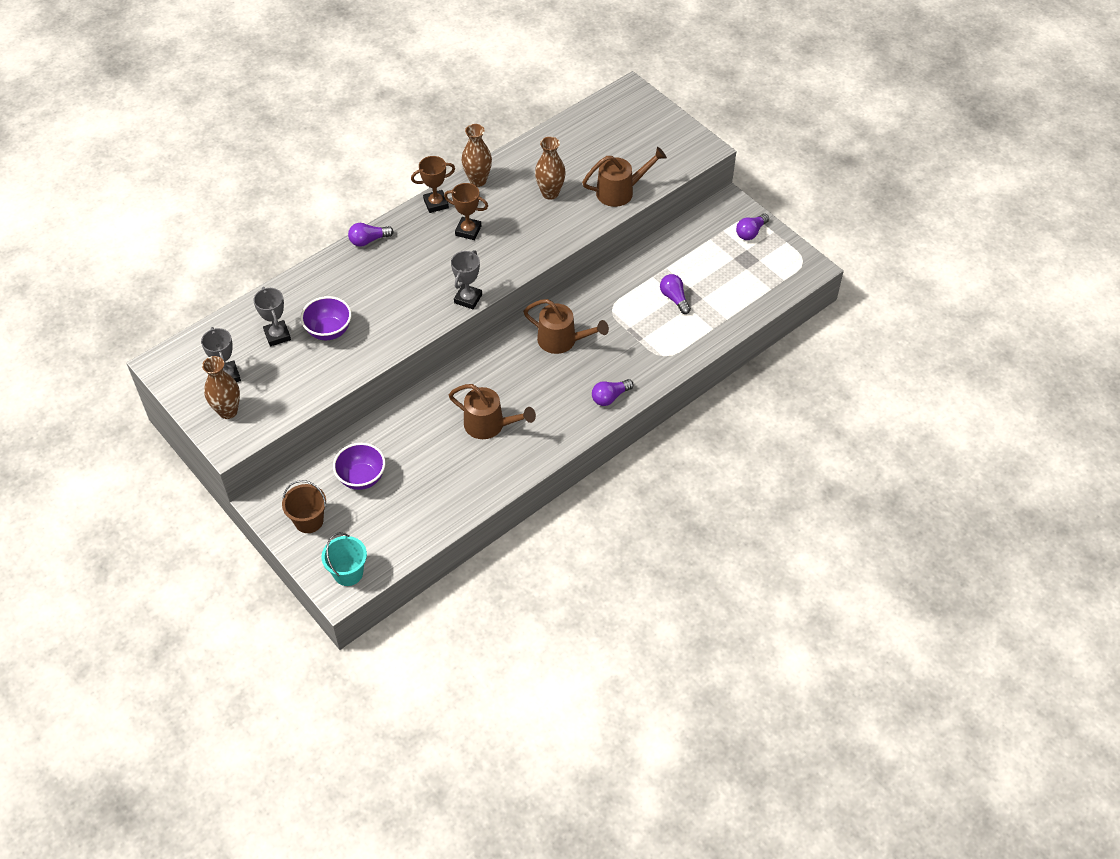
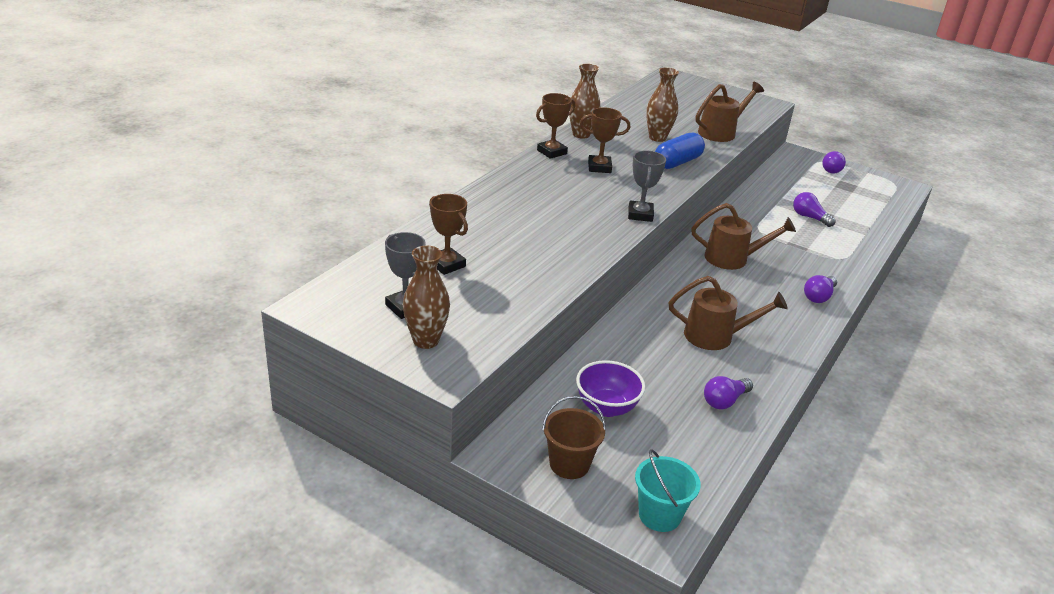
camera: 20 degrees left, 20 degrees down
(277, 335) = (447, 264): grey trophy -> brown trophy
(329, 331) = (506, 254): purple bowl -> none
(368, 240) = (500, 182): purple light bulb -> purple light bulb (724, 401)
(547, 232) = (677, 162): none -> blue capsule

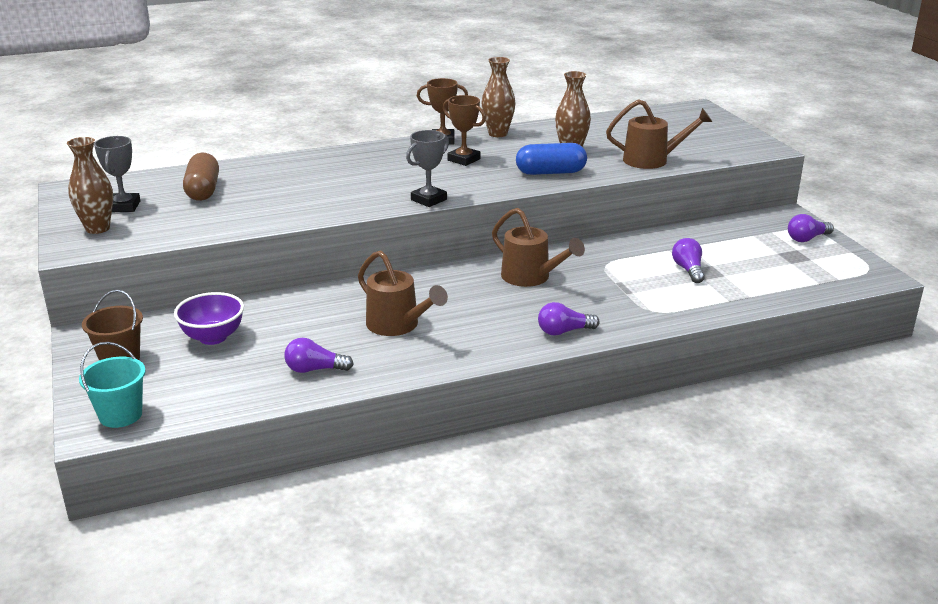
camera: 40 degrees right, 5 degrees down
(447, 264) = (203, 190): brown trophy -> brown capsule

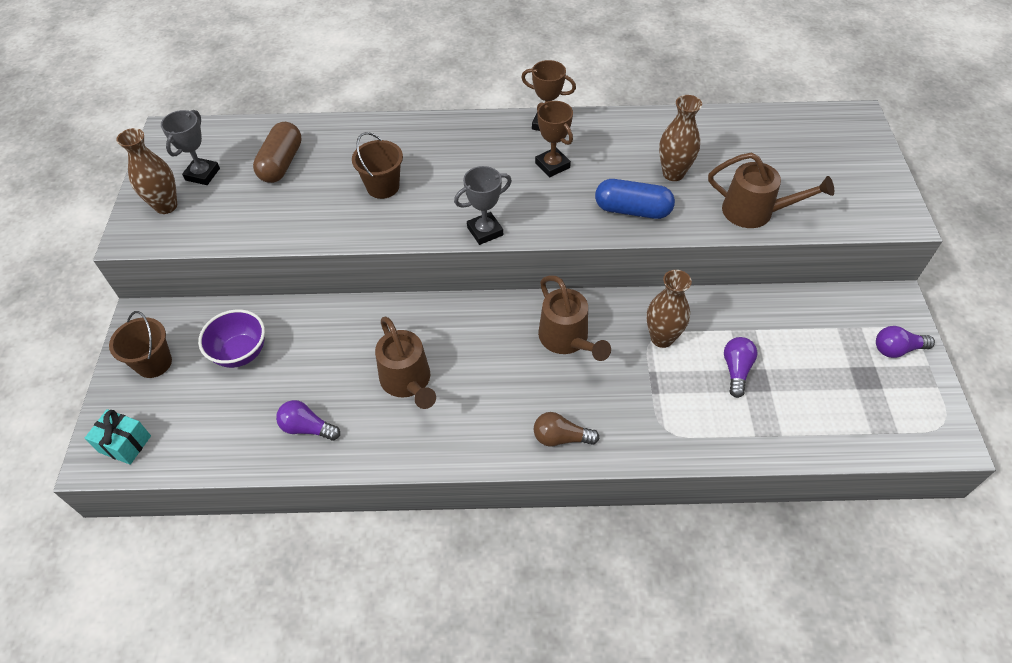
camera: 20 degrees right, 25 degrees up
(120, 415) = (125, 444): turquoise bucket -> turquoise gift
(314, 190) = (383, 187): none -> brown bucket
(498, 134) = (609, 124): brown vase -> brown vase (662, 338)
(564, 331) = (561, 438): purple light bulb -> brown light bulb

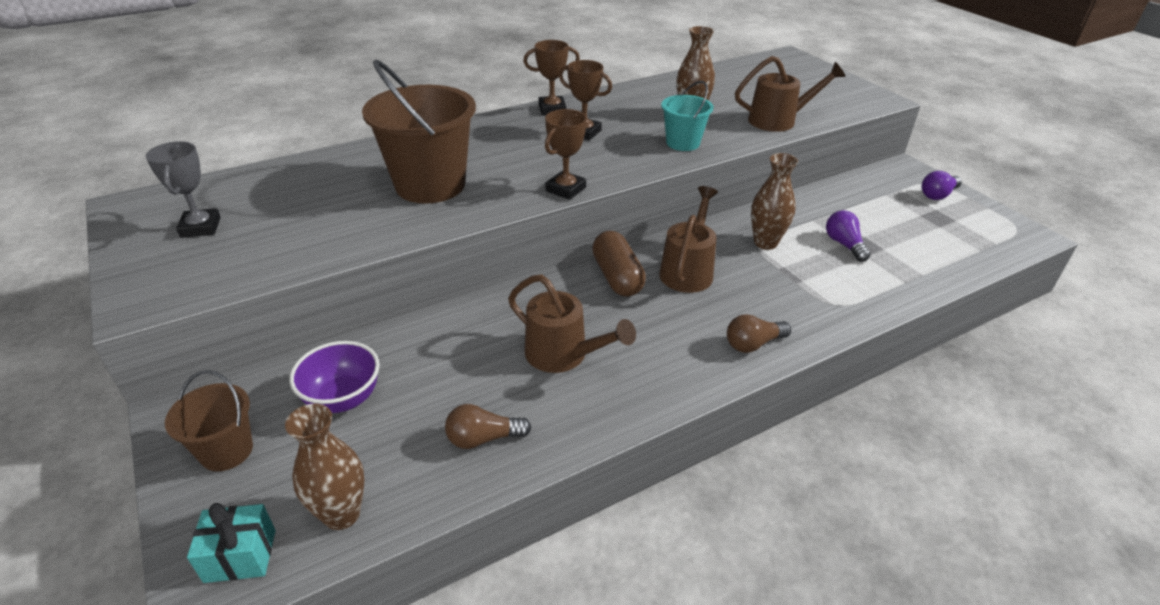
camera: 30 degrees left, 15 degrees down
(166, 206) = (170, 265): brown vase -> brown vase (342, 514)
(281, 163) = (297, 195): brown capsule -> brown capsule (617, 277)
(307, 428) = (483, 438): purple light bulb -> brown light bulb
(383, 187) = (430, 185): brown bucket -> brown bucket, size x1.87
(485, 231) = (566, 189): grey trophy -> brown trophy
(567, 340) = (688, 270): brown watering can -> brown watering can turned 105 degrees counterclockwise
(632, 210) = (683, 143): blue capsule -> turquoise bucket

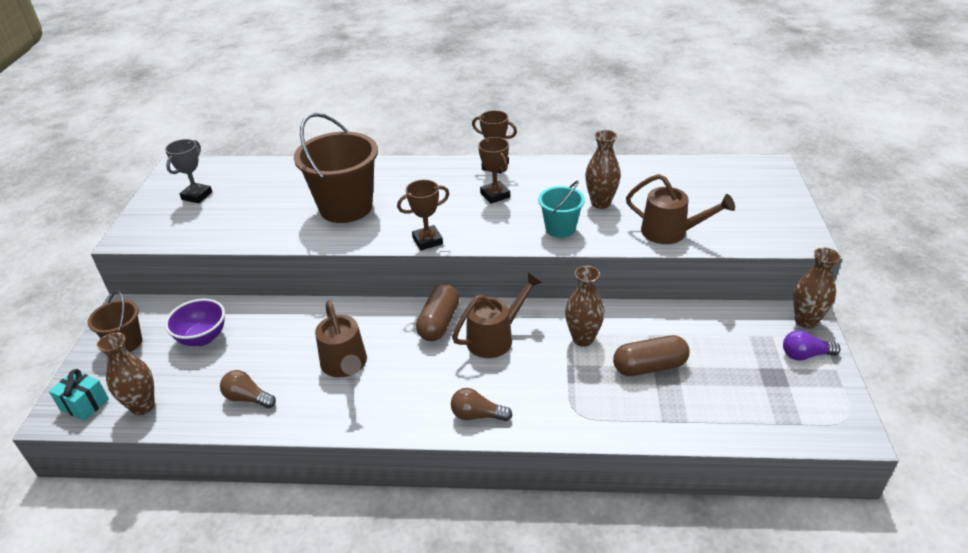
camera: 35 degrees right, 0 degrees up
(844, 244) = (649, 366): purple light bulb -> brown capsule
(909, 171) = (805, 321): none -> brown vase

